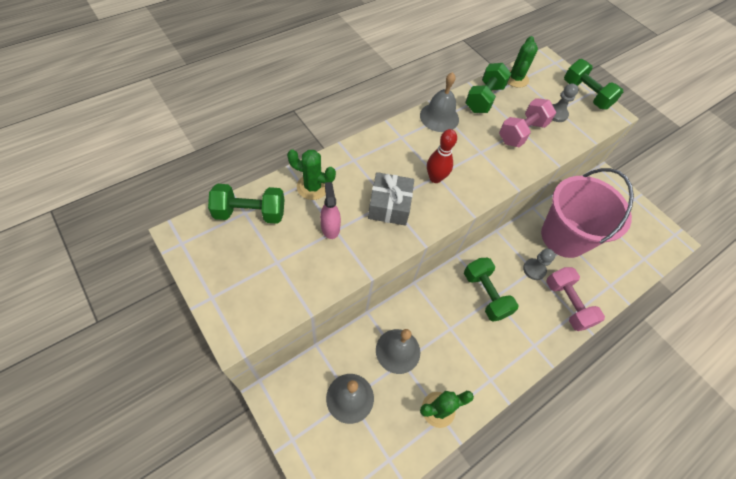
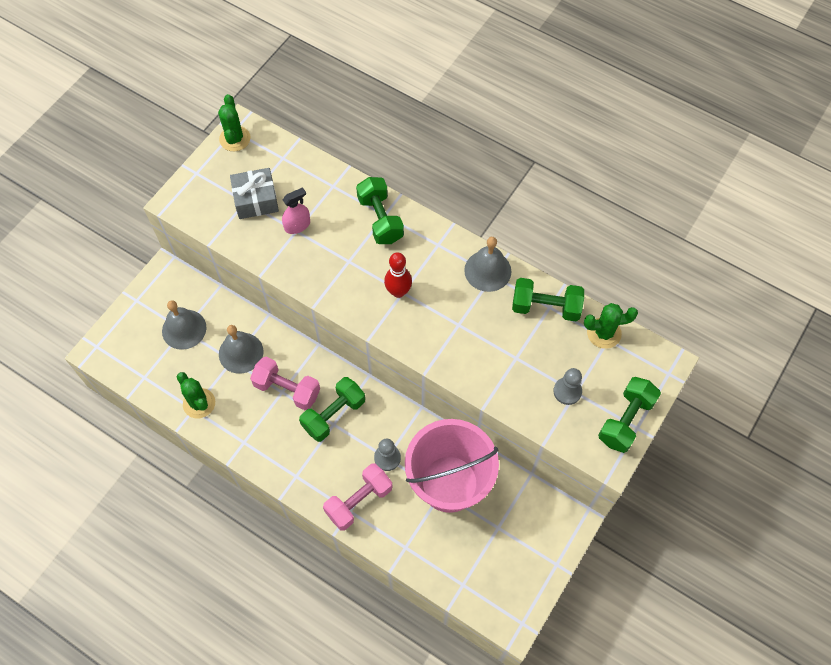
camera: 75 degrees right, 5 degrees up
(250, 213) = (284, 162): green dumbbell -> green dumbbell (380, 219)
(312, 187) = (334, 195): green cactus -> green cactus (235, 139)
(389, 205) = (344, 263): grey gift -> grey gift (256, 200)
(522, 133) = (512, 359): pink dumbbell -> pink dumbbell (287, 389)

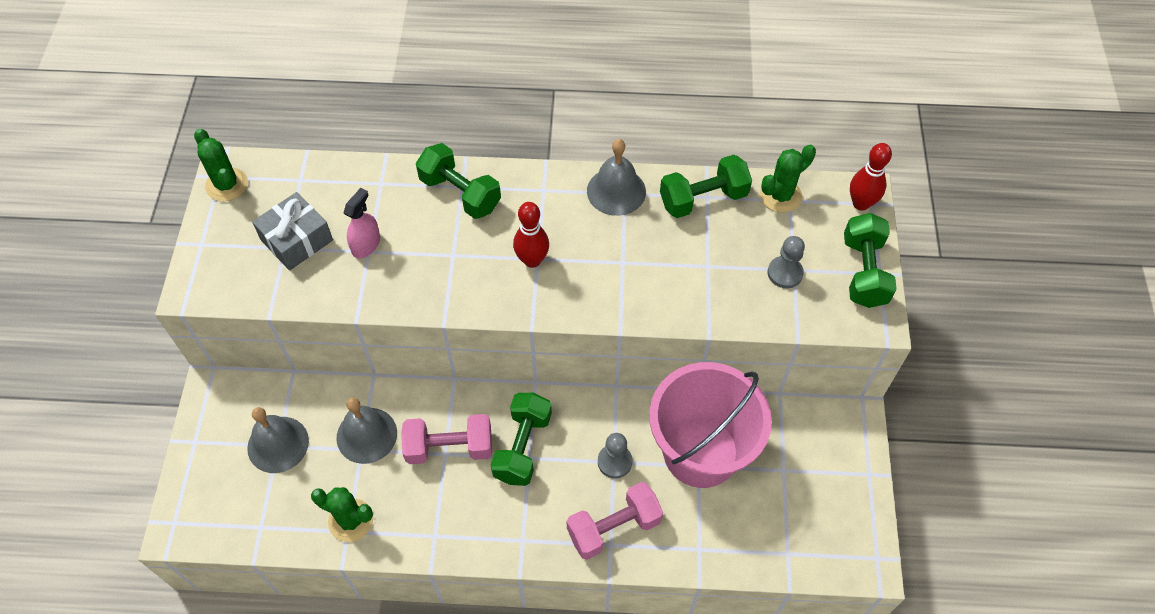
camera: 30 degrees left, 5 degrees down
(359, 501) = (613, 527): pink dumbbell -> pink dumbbell turned 45 degrees clockwise
(660, 369) = (861, 203): none -> red bowling pin

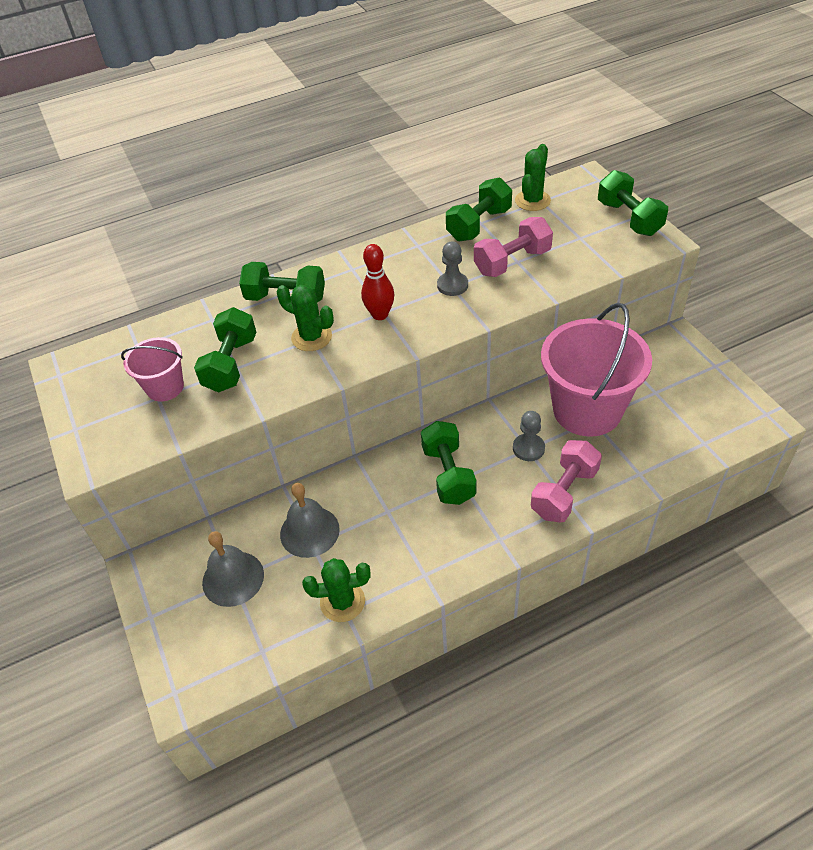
camera: 25 degrees left, 10 degrees down
(227, 185) = (69, 377): green cactus -> green cactus (311, 337)
(297, 240) = (165, 387): grey gift -> pink bucket
(366, 245) = (231, 364): pink spray bottle -> green dumbbell
(449, 447) = (388, 505): pink dumbbell -> pink dumbbell (512, 262)
(616, 191) = (410, 246): grey bell -> none
(785, 273) = (576, 242): grey pawn -> grey pawn (452, 285)
(861, 203) = (591, 183): red bowling pin -> none

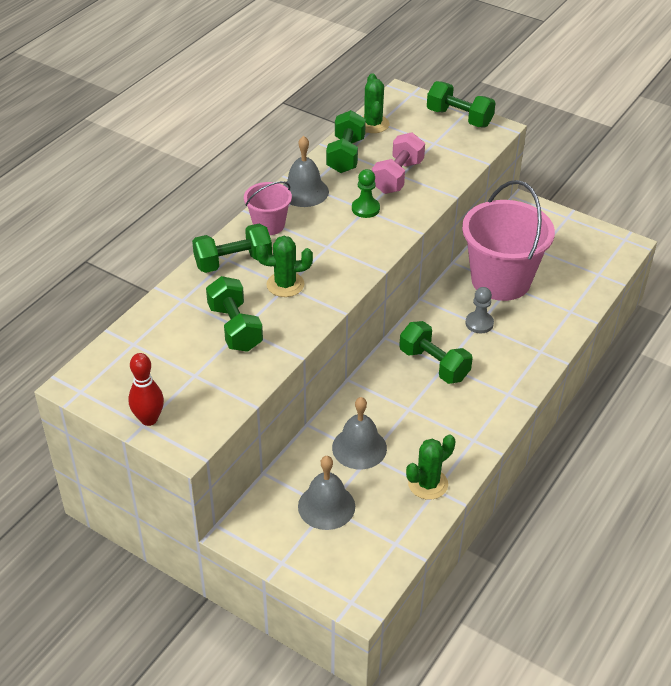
camera: 35 degrees left, 5 degrees down
(165, 387) = (193, 365): pink bucket -> pink bucket (269, 225)
(380, 315) = (326, 249): red bowling pin -> red bowling pin (149, 419)
(409, 249) = (304, 191): none -> grey bell
(452, 285) = (365, 209): grey pawn -> green pawn
(564, 492) = (529, 344): pink dumbbell -> none

